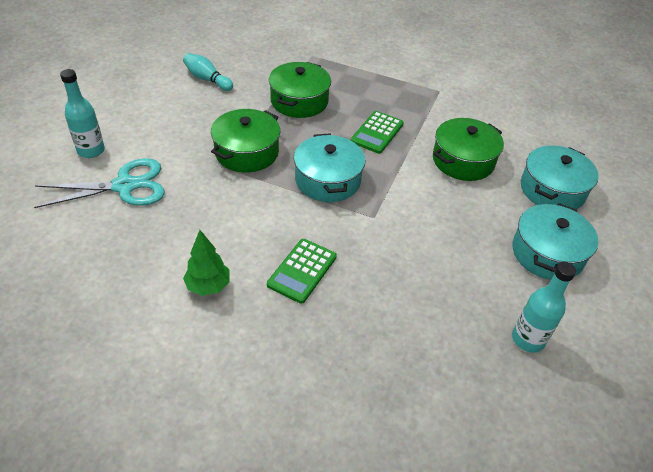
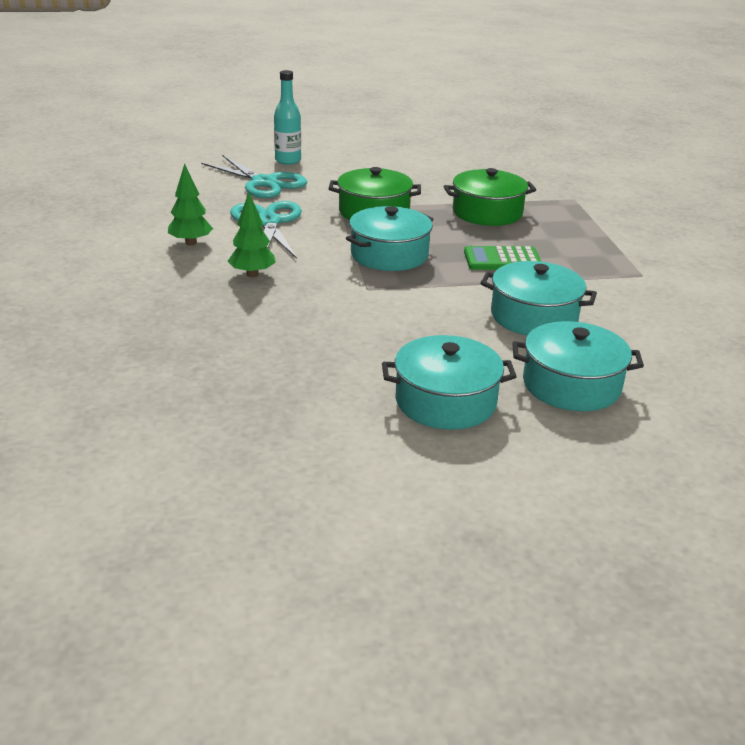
camera: 60 degrees right, 15 degrees down
(207, 79) = (448, 169): turquoise bowling pin -> none
(211, 219) = (268, 222): none -> turquoise scissors
(302, 271) = (252, 274): green calculator -> green tree
(463, 160) = (534, 316): green pot -> turquoise pot
(528, 339) = (290, 412): turquoise bottle -> none

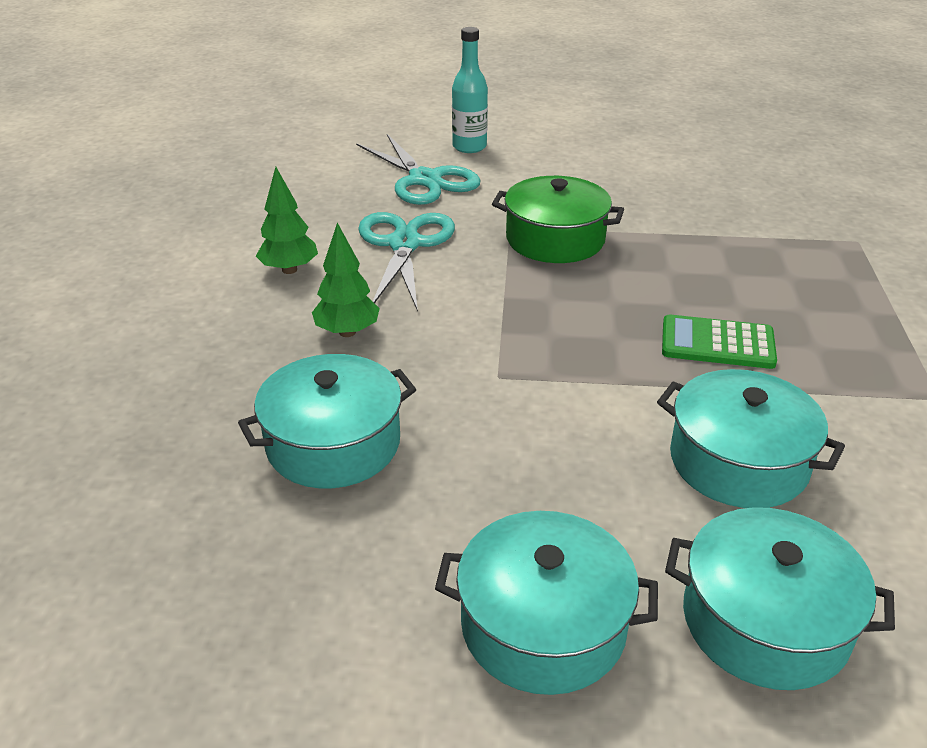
camera: 15 degrees right, 5 degrees up
(389, 255) = (551, 317): turquoise pot -> turquoise pot (333, 443)
(487, 212) = (718, 254): green pot -> none

